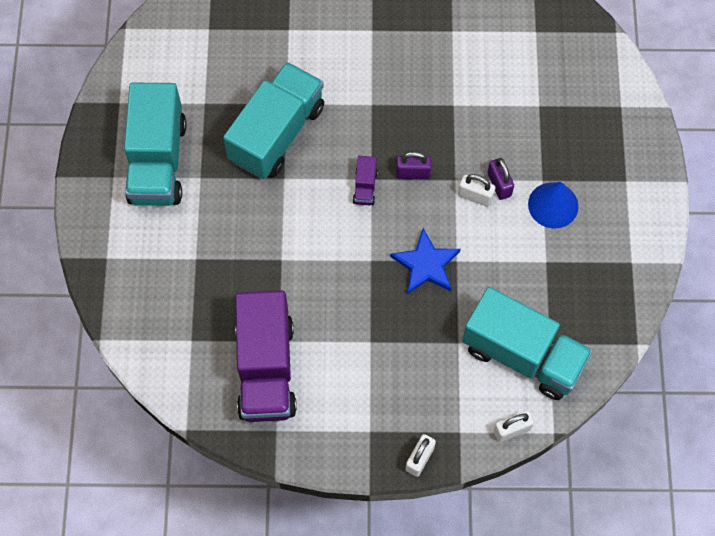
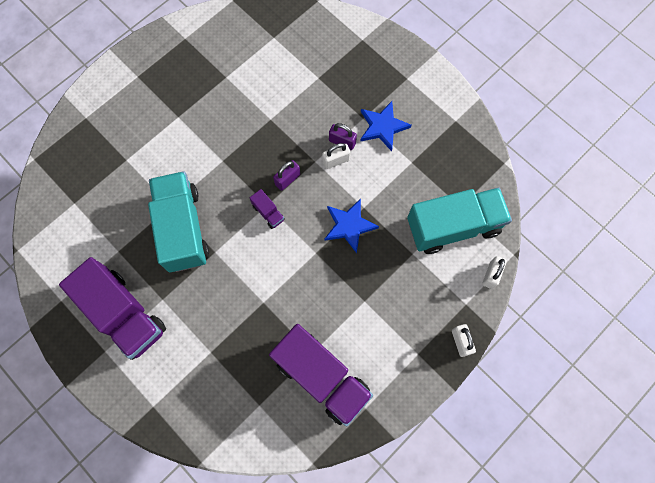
camera: 45 degrees left, 5 degrees up
(158, 161) = (124, 314): turquoise truck -> purple truck
(553, 205) = (383, 127): blue cone -> blue star

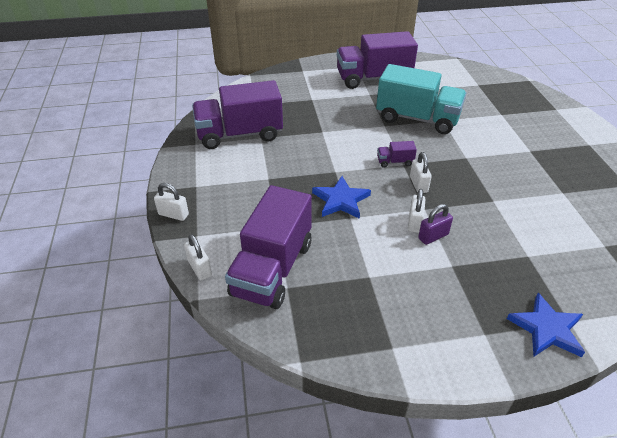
camera: 125 degrees right, 30 degrees down
(287, 179) = (418, 184): purple padlock -> white padlock
(383, 127) = (430, 276): blue star -> blue star (547, 329)
(453, 226) = (272, 269): turquoise truck -> purple truck

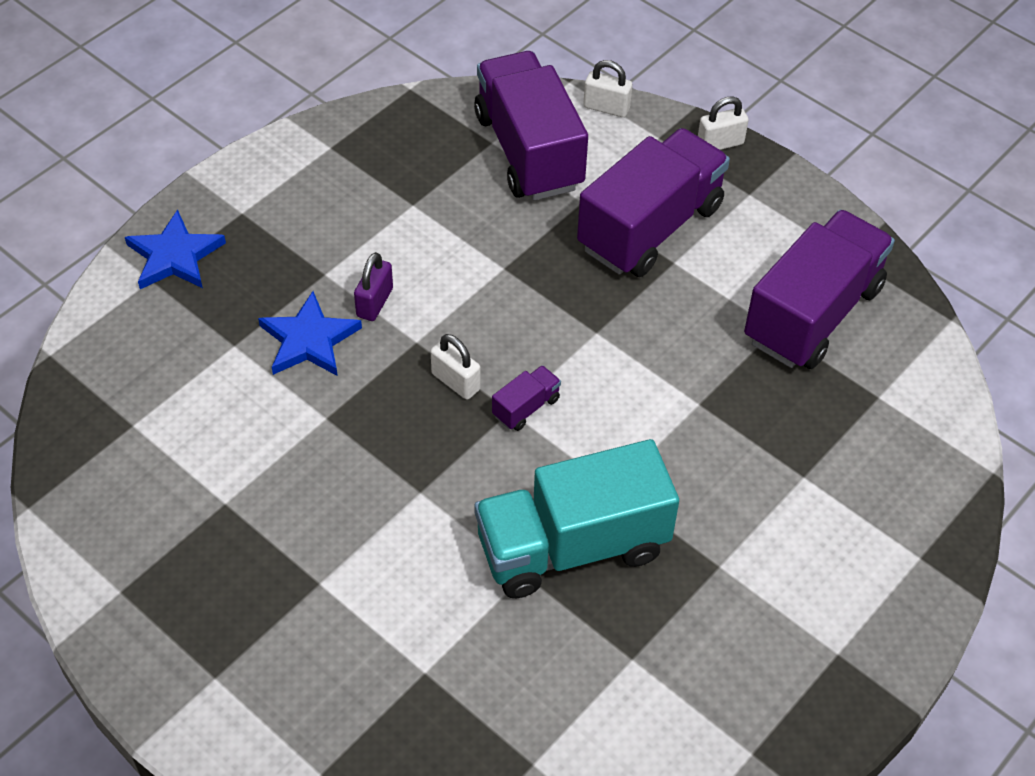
camera: 140 degrees right, 10 degrees up
(341, 200) = (540, 287): blue star -> blue star (309, 340)
(373, 78) = (760, 628): purple truck -> purple truck (650, 227)
(414, 222) = (414, 310): white padlock -> none

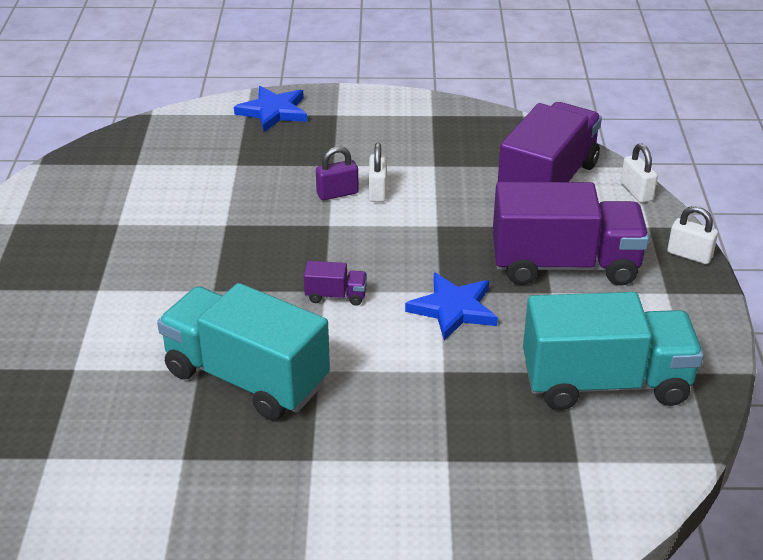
camera: 50 degrees right, 15 degrees down
(309, 340) = (276, 187): blue star -> blue star (453, 309)
(456, 381) = (318, 256): white padlock -> white padlock (377, 191)
(812, 314) = (605, 383): purple truck -> turquoise truck

